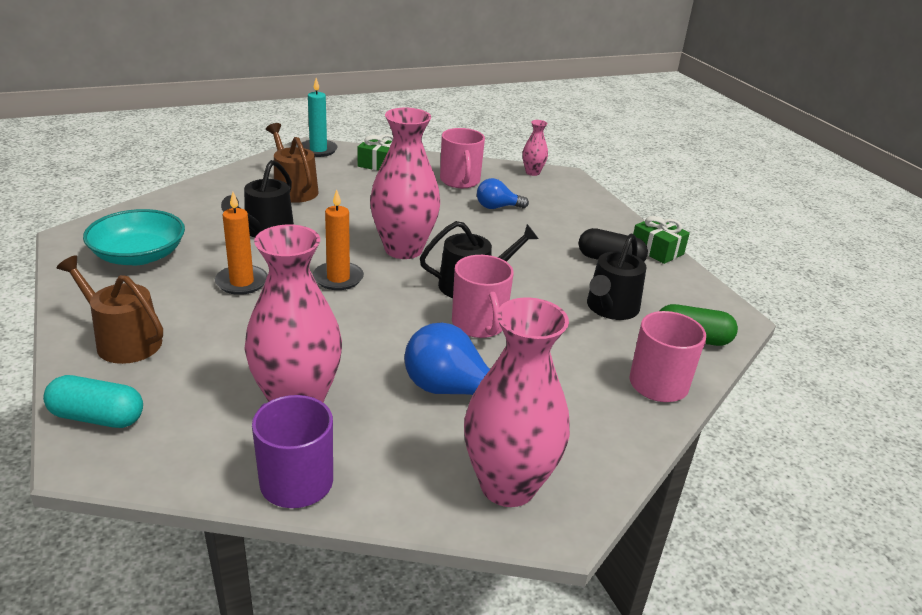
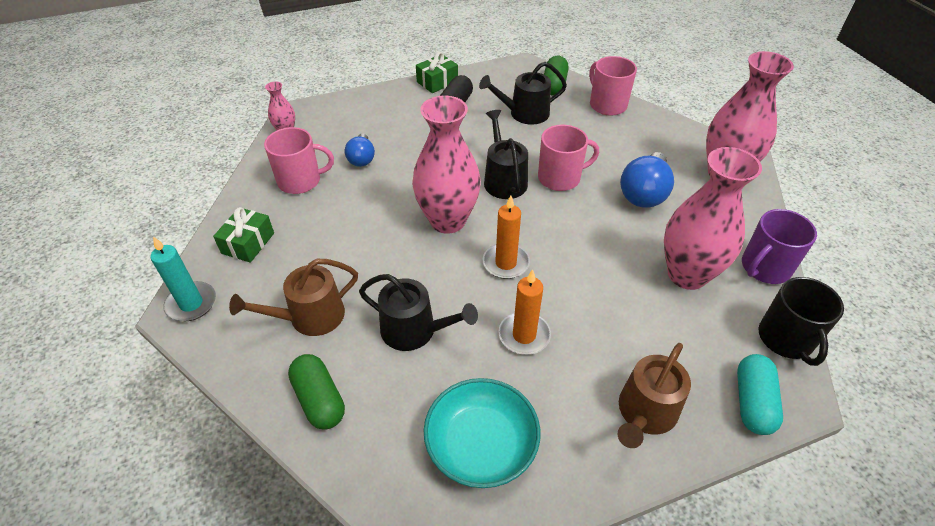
camera: 85 degrees left, 15 degrees up
(168, 470) = (786, 339): none -> black mug
(212, 195) = (319, 399): none -> green capsule
(610, 308) = (524, 113): black watering can -> black watering can turned 135 degrees clockwise

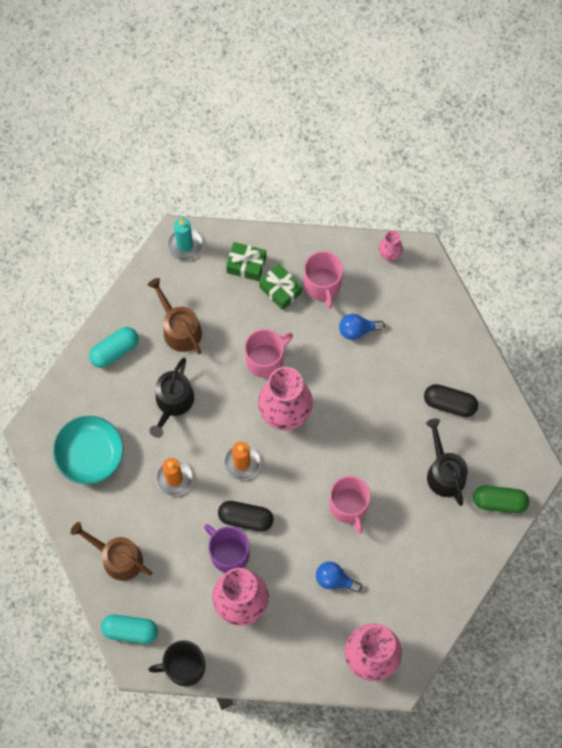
camera: 85 degrees right, 25 degrees up
(319, 399) = (115, 350): green capsule -> turquoise capsule
(437, 82) = (490, 381): green gift -> green gift (280, 290)
(504, 179) = (341, 456): black watering can -> none
(577, 264) = (245, 518): none -> black capsule
(607, 104) = (469, 555): pink mug -> pink mug (266, 359)
(644, 193) = (335, 579): blue light bulb -> blue light bulb, size x0.62
(764, 268) = (254, 667): purple mug -> purple mug (229, 553)

